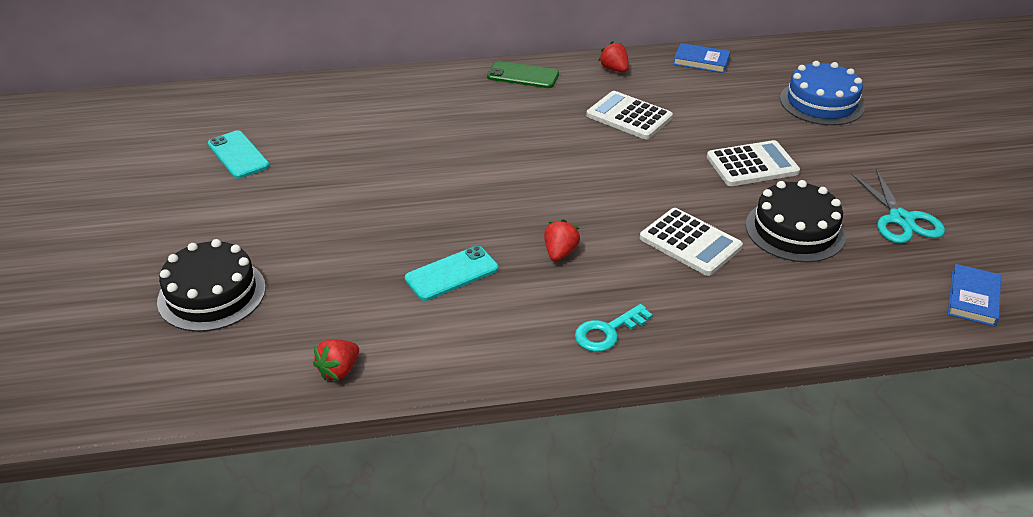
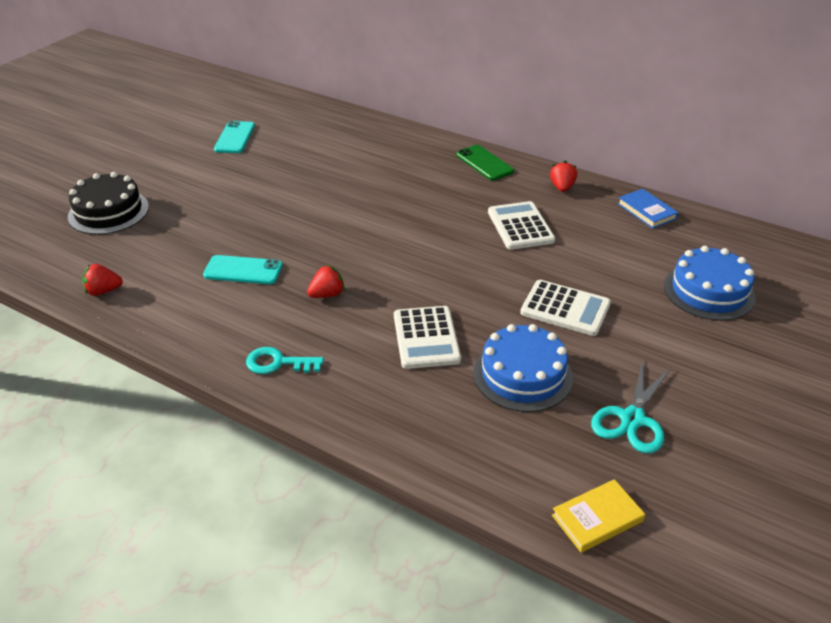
camera: 40 degrees right, 0 degrees up
(795, 230) = (522, 375): black cake -> blue cake
(973, 298) = (597, 518): blue book -> yellow book

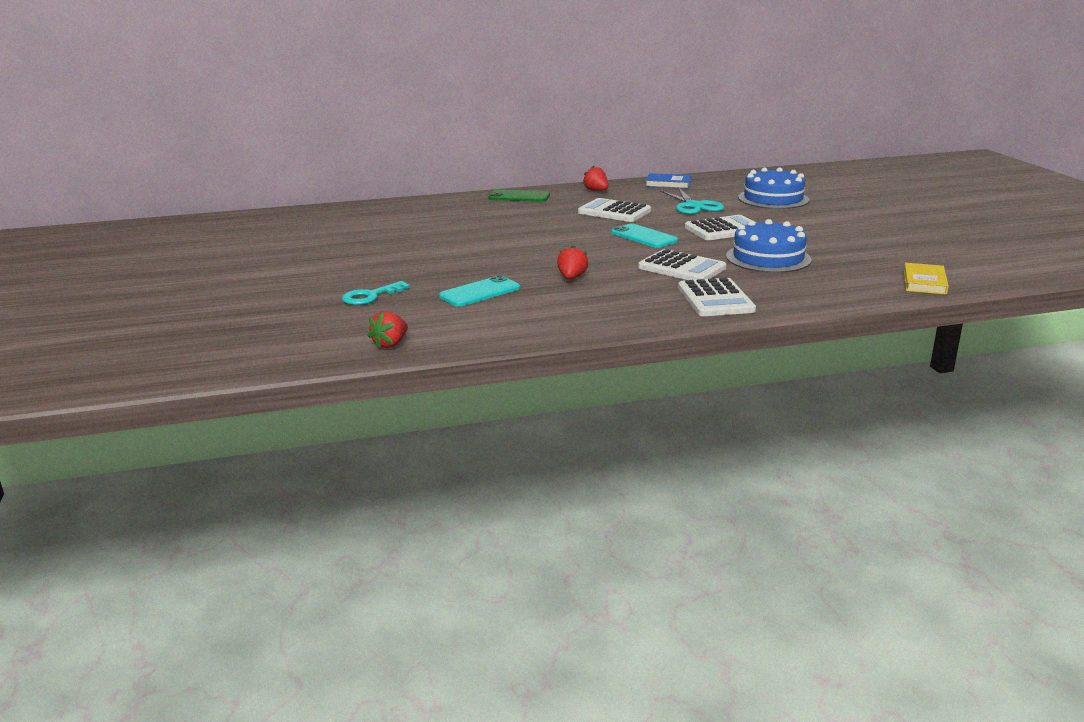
camera: 45 degrees left, 15 degrees down
(108, 212) = (267, 312): black cake -> none
(235, 138) = (278, 244): turquoise phone -> turquoise phone (644, 237)
(278, 363) = (622, 313): turquoise key -> turquoise key (370, 296)
(372, 397) = (715, 299): none -> white calculator
(632, 419) = (854, 249): turquoise scissors -> turquoise scissors (693, 206)

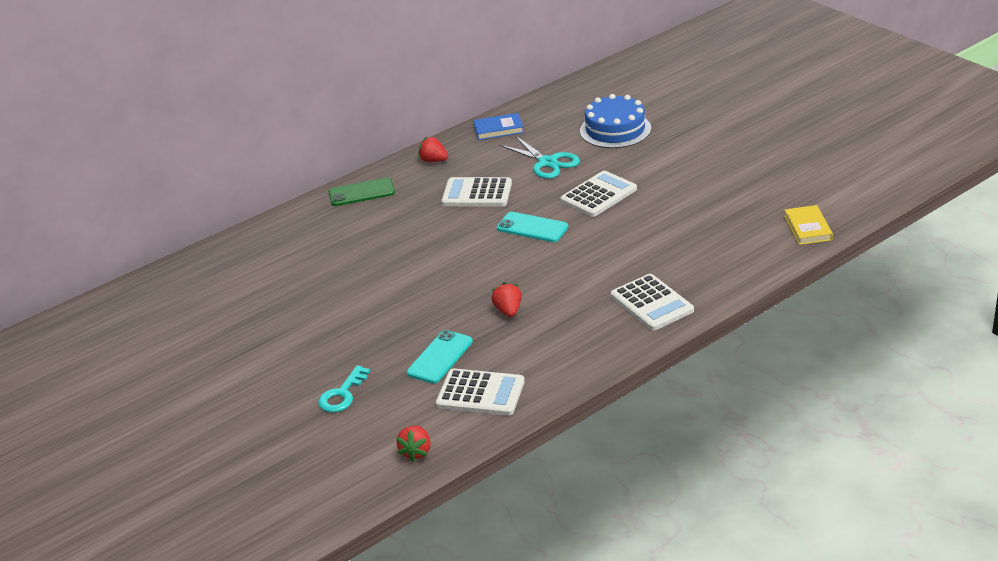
camera: 20 degrees left, 10 degrees up
(682, 268) = (596, 266): white calculator -> white calculator (480, 393)
(768, 258) = (663, 229): blue cake -> none

